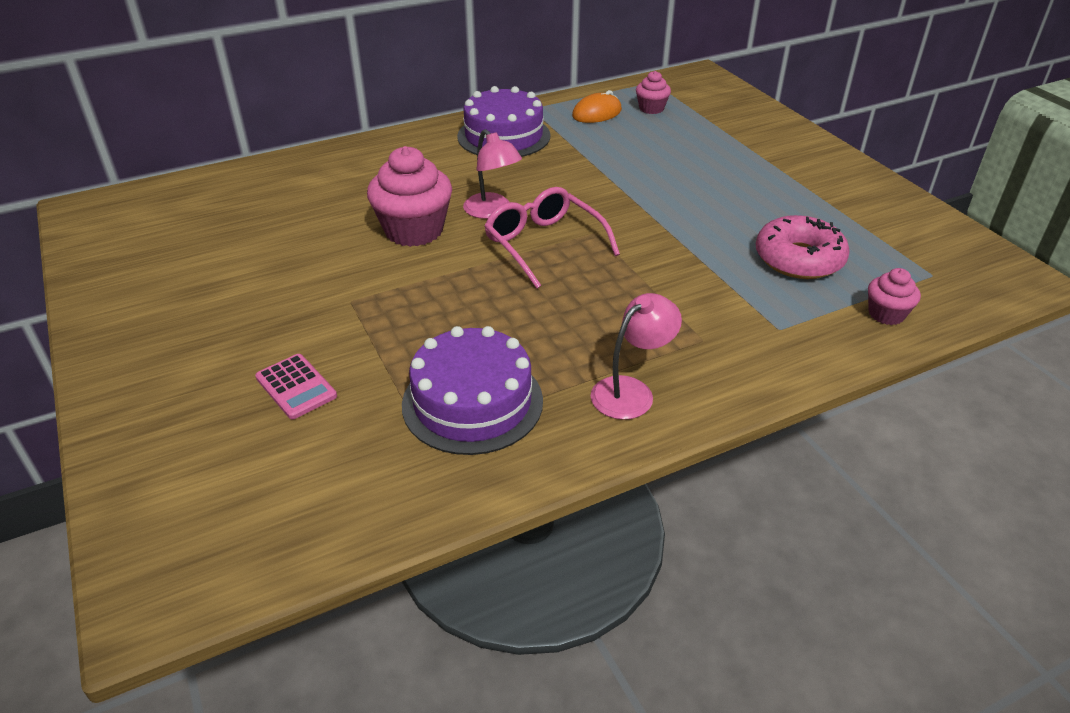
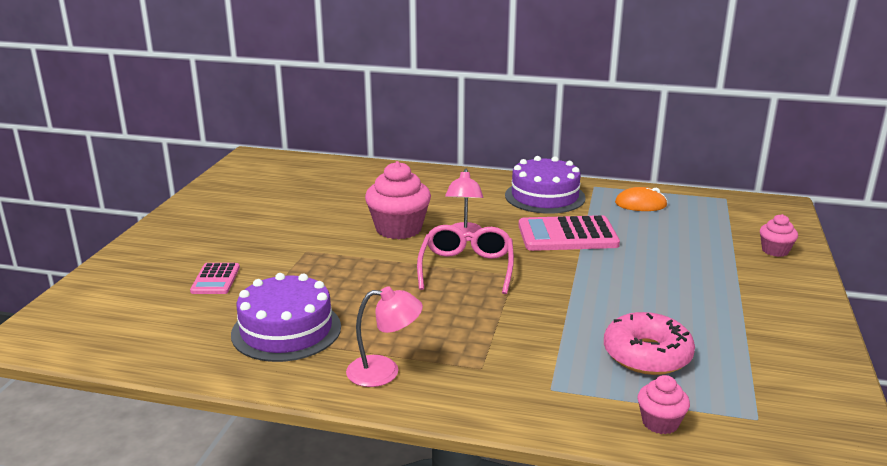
camera: 40 degrees right, 15 degrees down
(582, 170) = (567, 235): none -> pink calculator
(651, 108) = (692, 215): pink cupcake -> pink cupcake (775, 251)

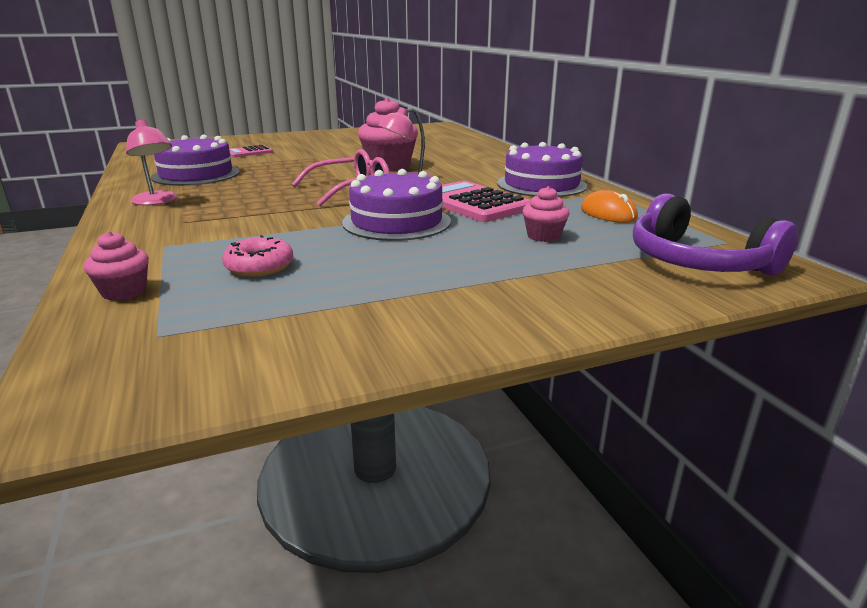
camera: 55 degrees right, 0 degrees up
(585, 276) = (396, 222): none -> purple cake
(647, 355) = (259, 267): pink donut -> pink donut, size x0.66
(751, 218) = (698, 262): none -> purple headphones
(775, 251) = (627, 286): pink cupcake -> pink cupcake (543, 236)

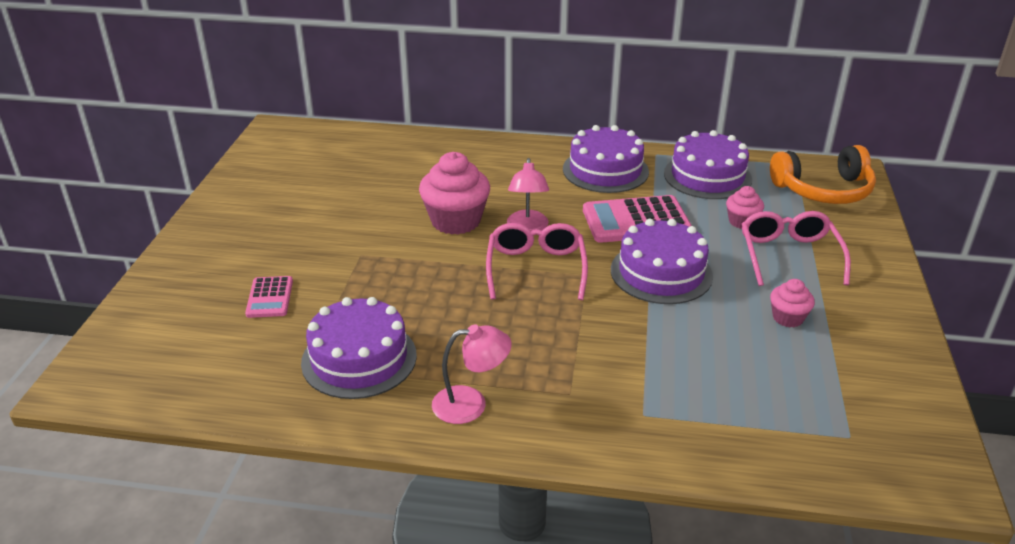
camera: 60 degrees left, 10 degrees up
(124, 292) = (756, 447): pink cupcake -> pink cupcake (788, 318)
(259, 267) = (734, 367): pink donut -> none
(509, 263) = (789, 255): none -> pink glasses
(608, 213) = (707, 176): orange mouse -> purple cake
(698, 262) = (823, 190): purple headphones -> orange headphones

